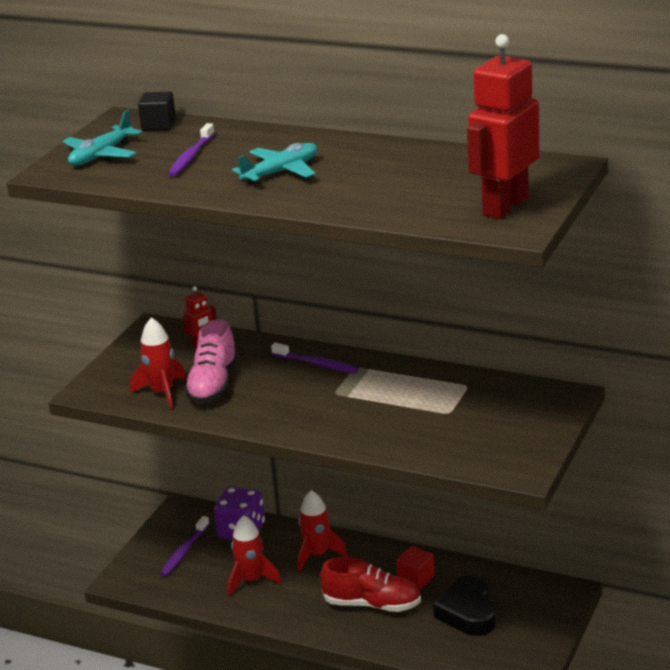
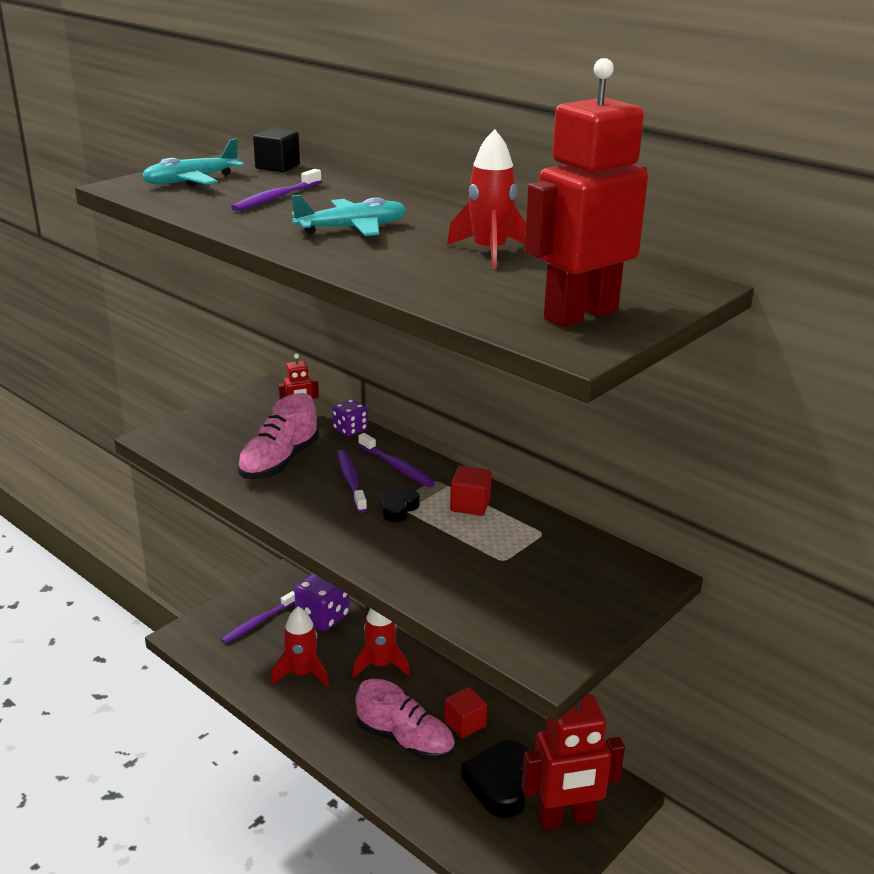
camera: 15 degrees right, 0 degrees up
(162, 393) = (224, 457): red rocket -> red rocket (489, 252)
(254, 344) = (350, 430): none -> purple dice
(286, 385) = (351, 481): none -> purple toothbrush
(341, 396) = (398, 508): none -> black heart
(372, 604) = (405, 740): red shoe -> pink shoe
(397, 379) = (470, 505): none -> red cube
(532, 621) = (565, 819): none -> red robot

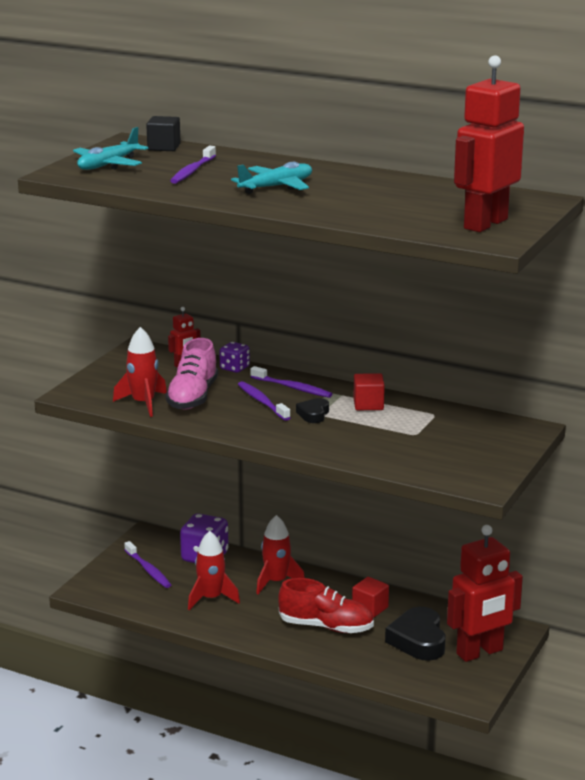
camera: 15 degrees left, 5 degrees down
(258, 622) = (148, 570): purple toothbrush -> purple toothbrush turned 60 degrees counterclockwise
(405, 740) = (326, 627): pink shoe -> red shoe
(489, 252) = (391, 192): red rocket -> red rocket (143, 403)

